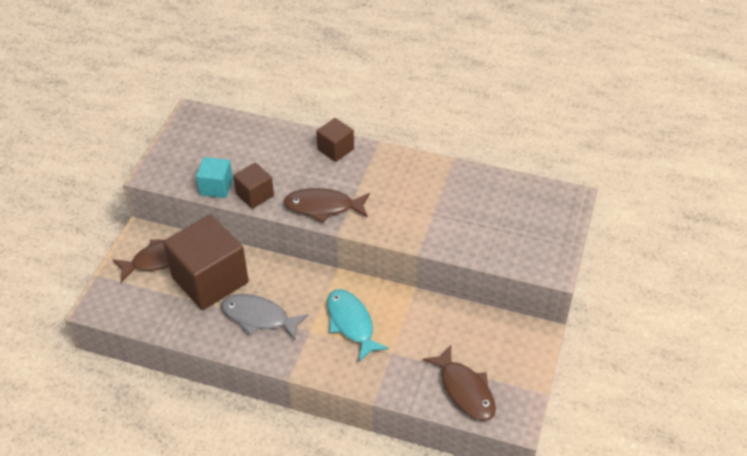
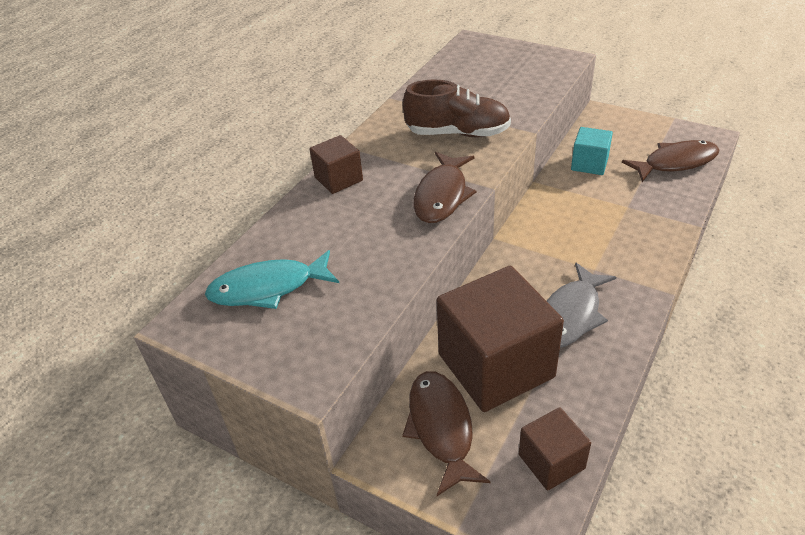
camera: 75 degrees left, 5 degrees down
(216, 187) = (370, 297): turquoise cube -> turquoise cube (589, 164)
(255, 195) = (400, 257): brown cube -> brown cube (551, 461)
(351, 323) = (584, 233): turquoise fish -> turquoise fish (268, 288)
(407, 206) = (458, 133): none -> brown shoe

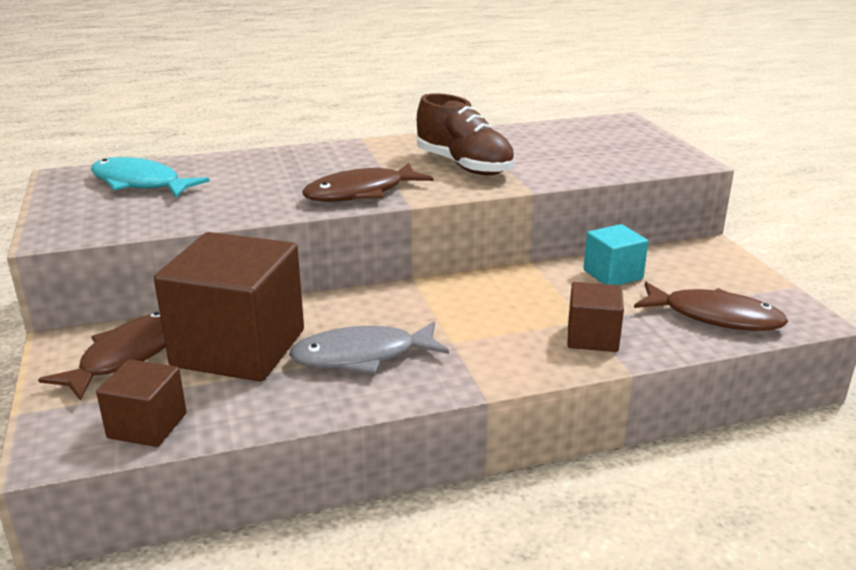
camera: 40 degrees right, 15 degrees down
(338, 179) = (314, 153): brown cube -> brown cube (592, 337)

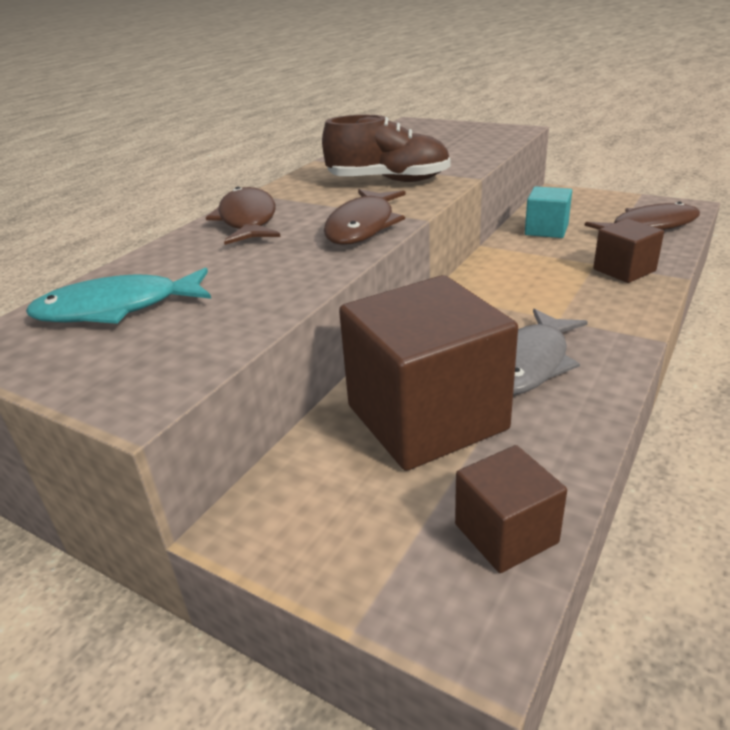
camera: 40 degrees left, 5 degrees up
(128, 356) = (342, 491): brown fish -> brown fish (247, 220)

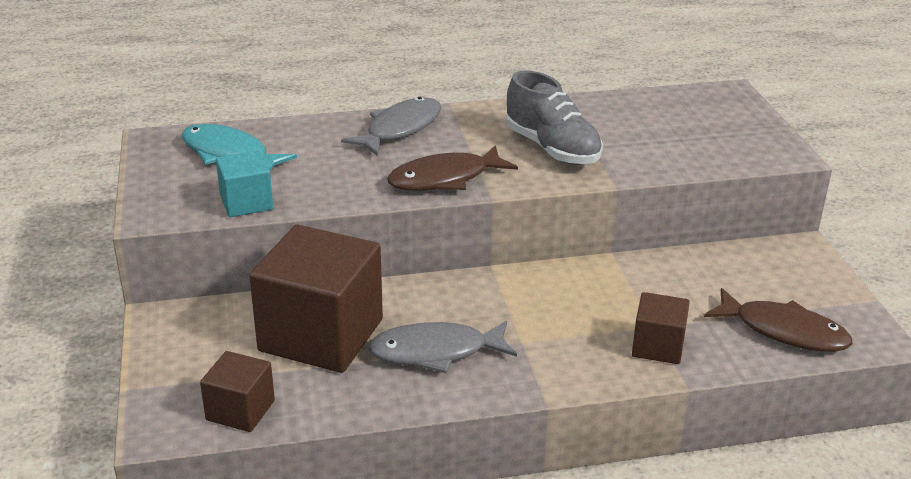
camera: 45 degrees right, 0 degrees up
(247, 220) = (400, 129): brown fish -> grey fish
(388, 181) = (552, 149): brown shoe -> grey shoe
(546, 230) = (692, 274): turquoise cube -> turquoise cube (246, 203)

